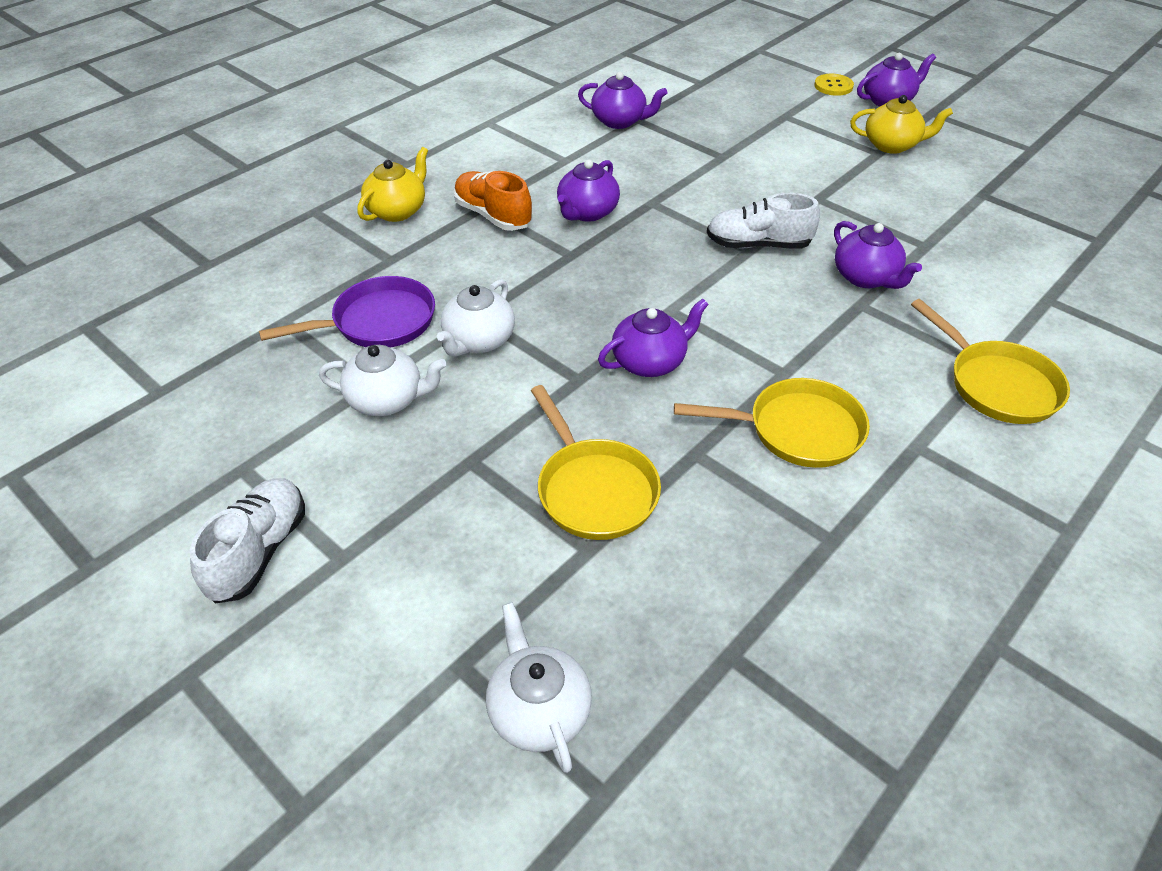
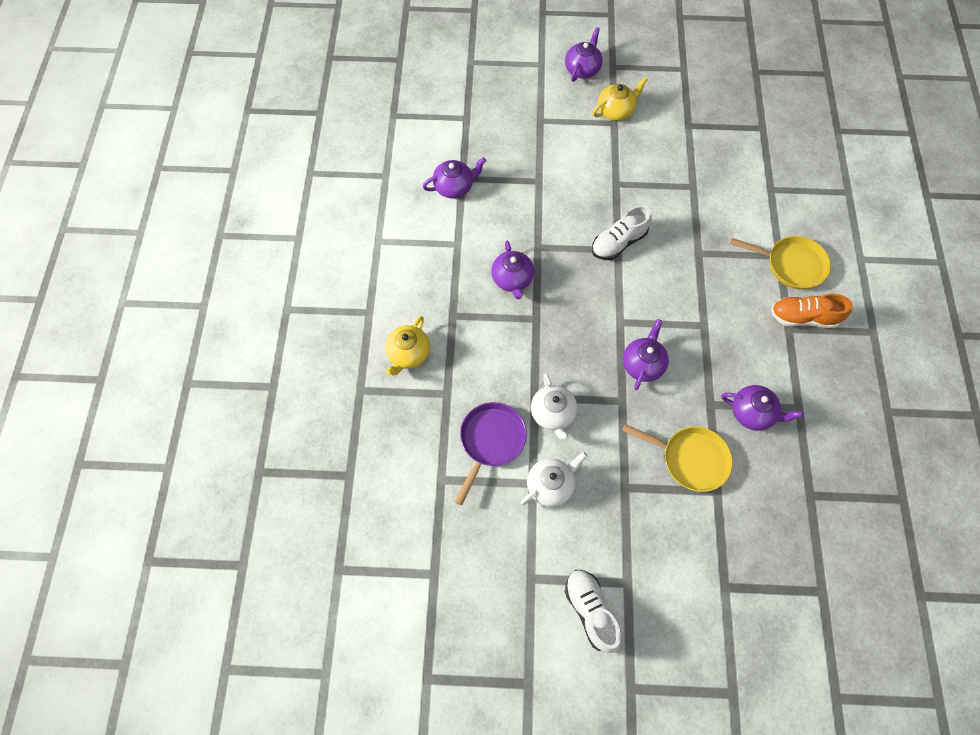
camera: 40 degrees left, 20 degrees up
(397, 211) = (408, 354): yellow teapot -> yellow teapot turned 150 degrees counterclockwise
(493, 216) = (465, 319): orange shoe -> orange shoe (803, 317)
(538, 711) = (770, 579): white teapot -> none
(797, 430) = (738, 357): yellow pan -> none
(833, 86) = (542, 73): yellow button -> none
(866, 278) = (686, 231): purple teapot -> purple teapot (752, 413)

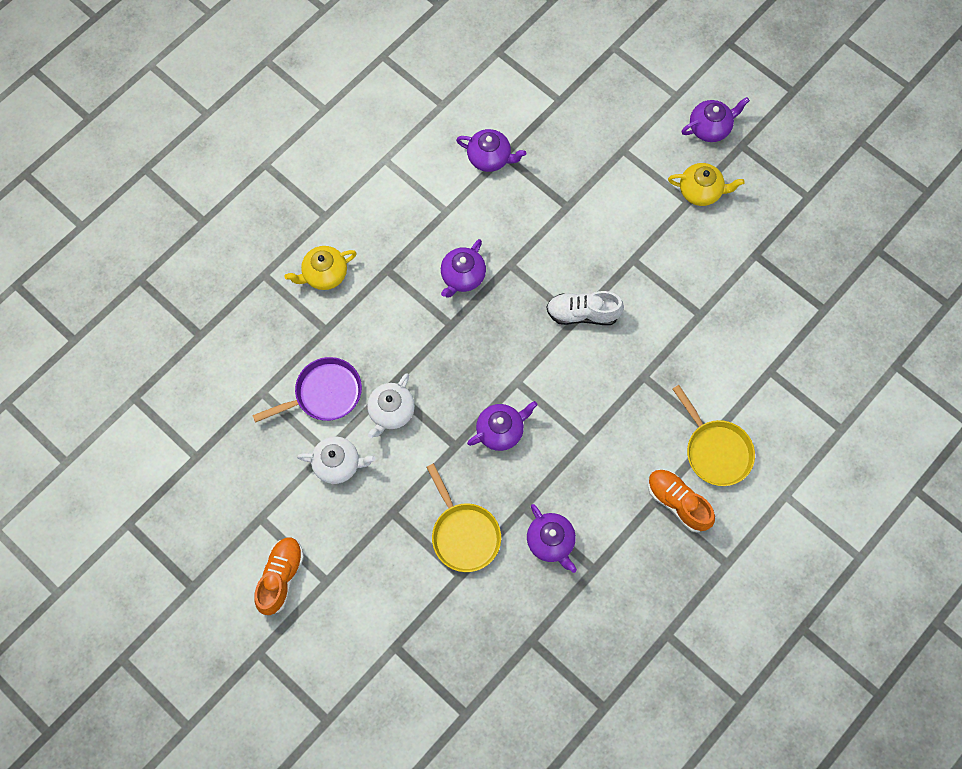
camera: 40 degrees right, 5 degrees up
(590, 610) = (281, 577): white shoe -> orange shoe

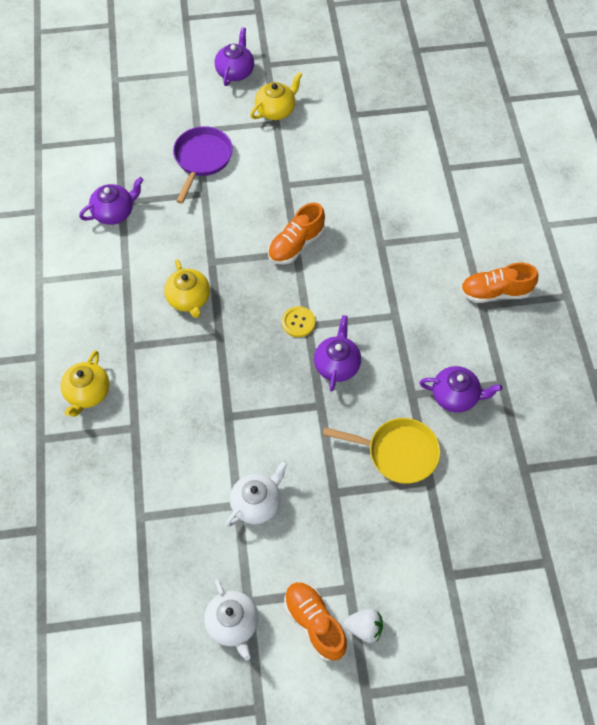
camera: 50 degrees left, 10 degrees down
(305, 615) = (364, 628): none -> white strawberry
(324, 394) = (187, 469): purple pan -> purple pan (202, 159)
(391, 411) = (250, 430): white teapot -> white teapot (233, 624)
(462, 276) = (189, 299): purple teapot -> yellow teapot
(513, 372) = (298, 322): none -> yellow button
(582, 313) = (296, 245): white shoe -> orange shoe
(715, 450) = (476, 241): yellow pan -> none

